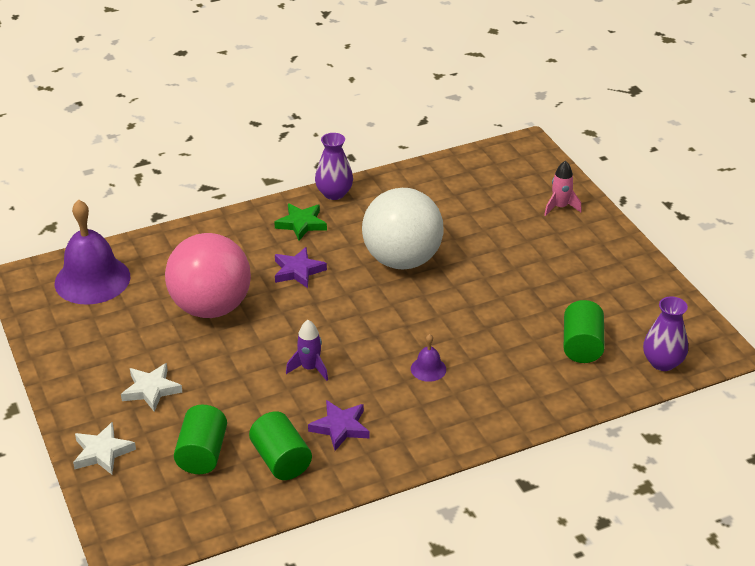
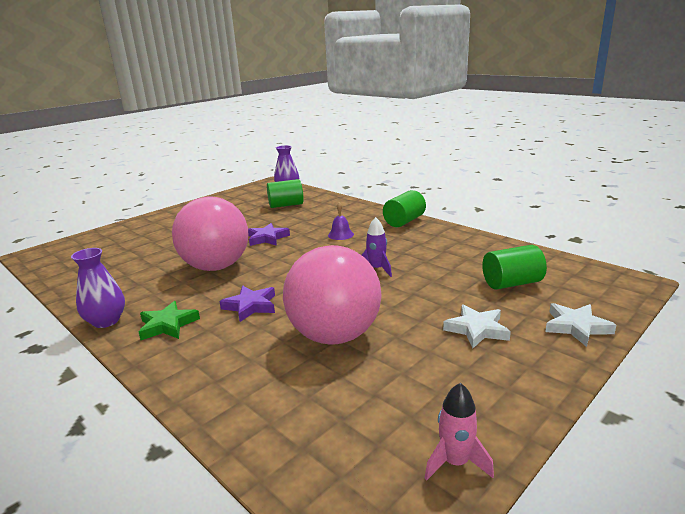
camera: 110 degrees left, 15 degrees down
(92, 279) = (340, 451): purple bell -> none
(281, 460) = (477, 256): green cylinder -> green cylinder (404, 221)
(340, 427) = (424, 246): purple star -> purple star (267, 238)
(402, 260) = (216, 267): white ball -> pink ball
(560, 207) = (132, 231): pink rocket -> pink rocket (455, 462)

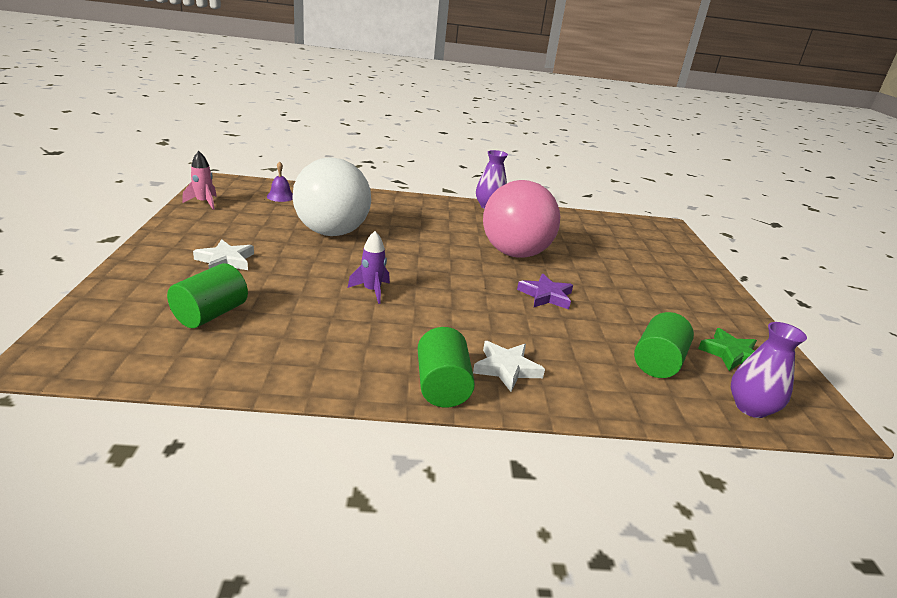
camera: 130 degrees right, 5 degrees up
(167, 325) = (449, 213): green star -> green star (731, 354)
(251, 306) = (422, 234): purple star -> none
(334, 335) = (332, 232): pink ball -> white ball
(340, 234) = (482, 327): purple bell -> purple bell (280, 196)
(576, 327) = (132, 284): white star -> white star (506, 368)

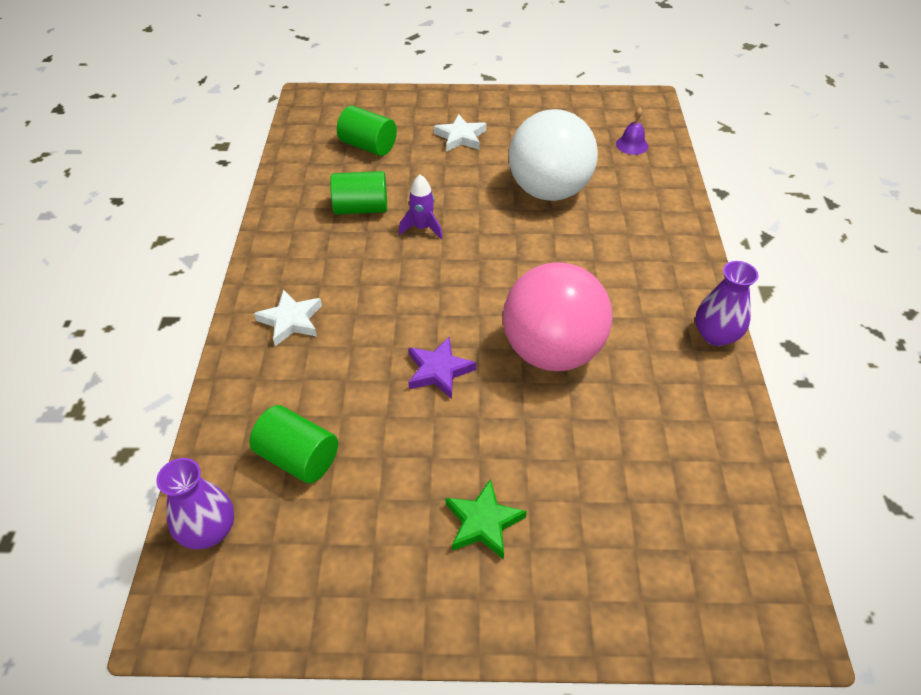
camera: 95 degrees right, 20 degrees up
(204, 202) = (584, 102): pink rocket -> none
(442, 386) = (268, 276): green cylinder -> green cylinder (361, 208)
(731, 354) = (314, 555): green star -> green star (483, 522)

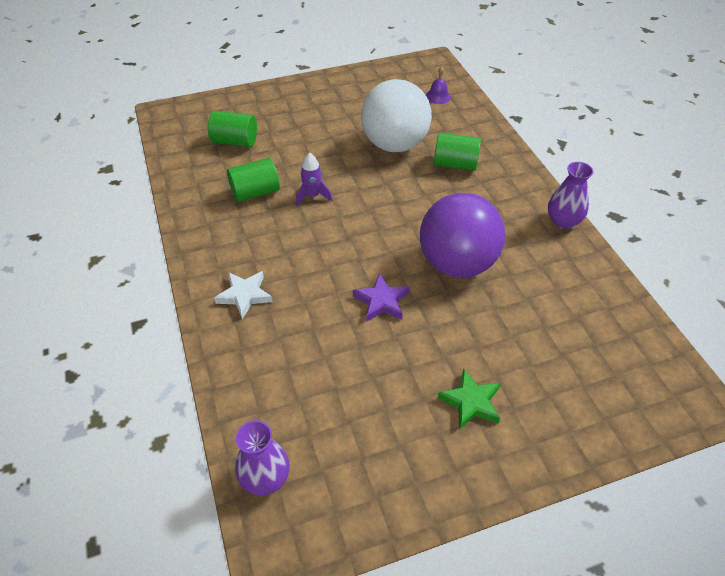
camera: 20 degrees left, 0 degrees up
(298, 458) = (307, 399): green cylinder -> green cylinder (455, 164)
(460, 137) = (306, 118): white star -> none
(552, 351) = (457, 263): pink ball -> purple ball

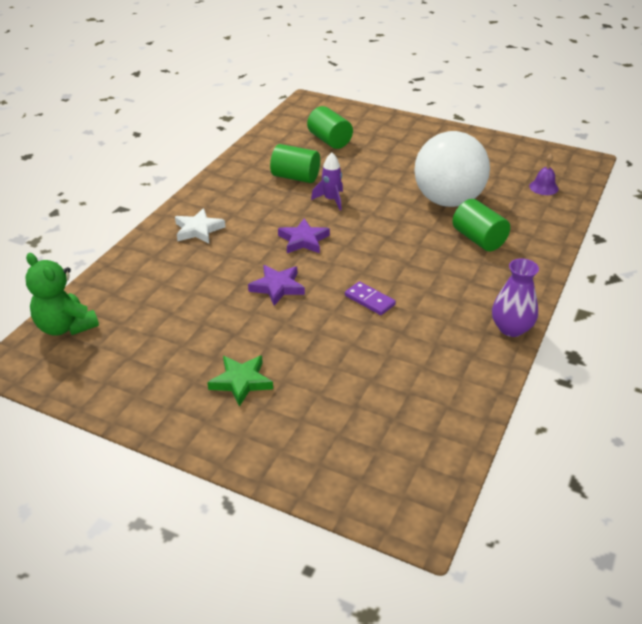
camera: 45 degrees right, 10 degrees down
(265, 478) = (65, 327): purple vase -> green teddy bear
(342, 246) = (303, 240): none -> purple star
(457, 263) = (369, 300): purple ball -> purple domino

